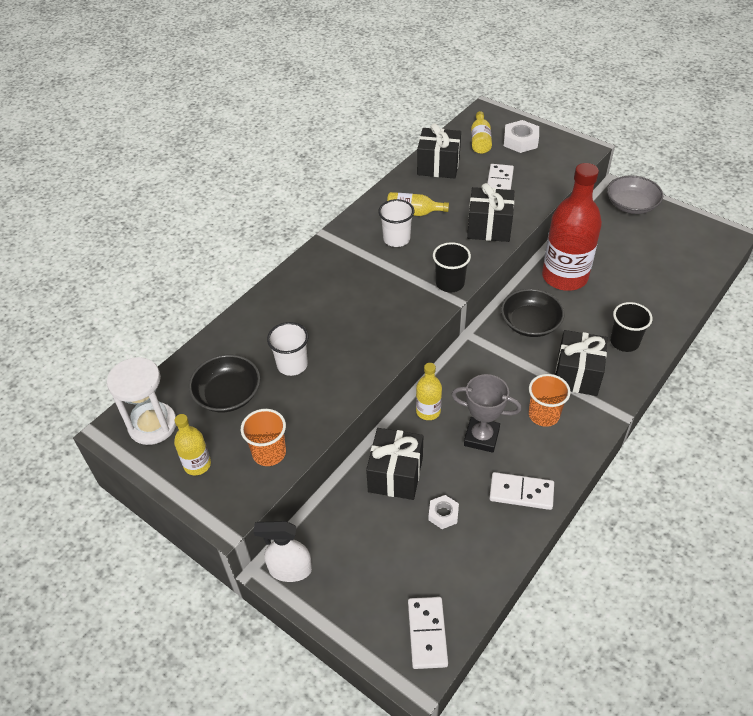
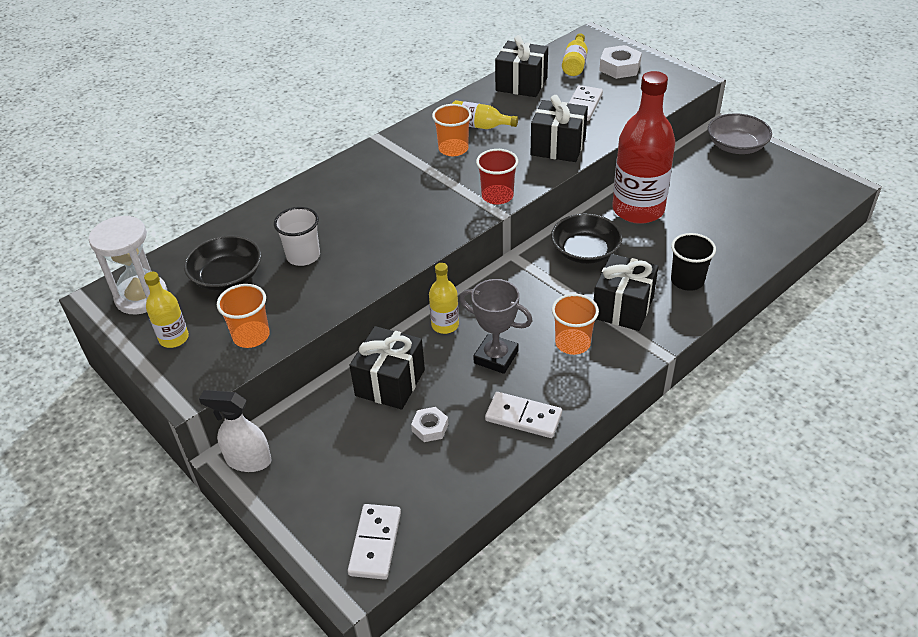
camera: 10 degrees right, 5 degrees down
(396, 239) = (453, 149): white cup -> orange cup
(450, 283) = (497, 196): black cup -> red cup

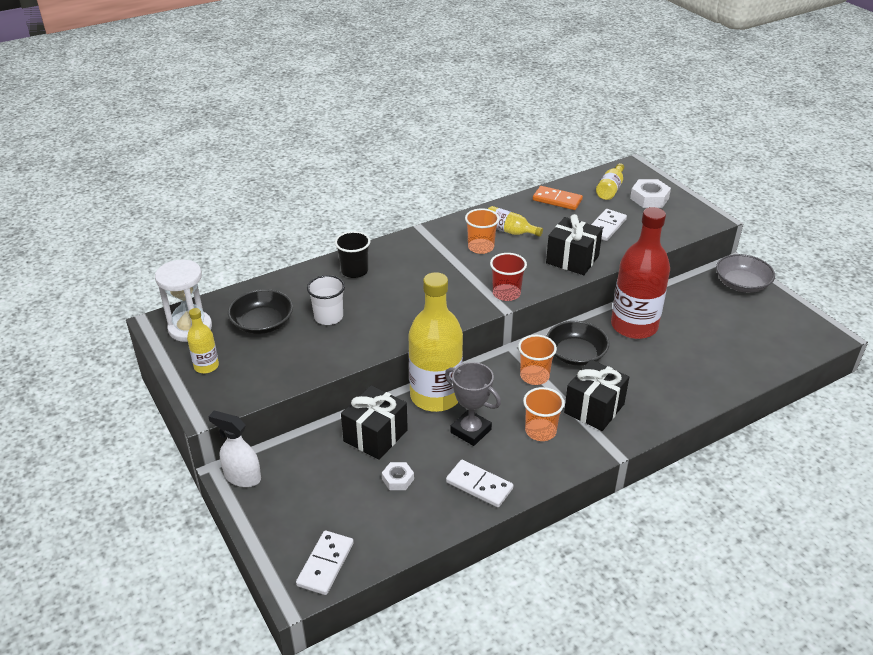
camera: 10 degrees right, 5 degrees down
(251, 336) = (268, 375): orange cup -> orange cup (534, 376)
(445, 325) = (435, 396): yellow bottle -> yellow bottle, size x2.13
(521, 84) = (557, 200): black gift -> orange domino
(687, 281) = (659, 395): black cup -> black cup (354, 271)

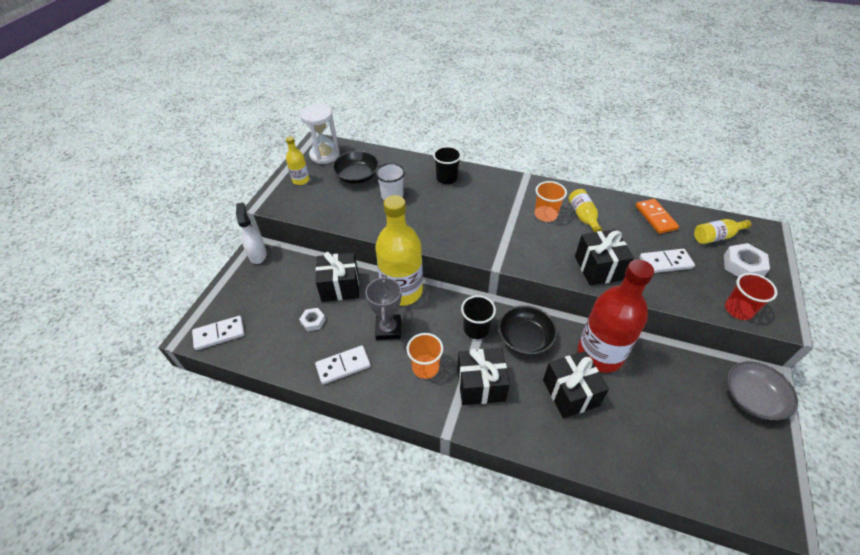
camera: 50 degrees right, 10 degrees up
(479, 485) = (343, 366): white domino -> white domino turned 75 degrees clockwise
(506, 293) = (513, 257): red cup -> red cup (738, 310)
(534, 376) = (476, 329): orange cup -> black cup
(652, 364) = (570, 393): none -> black gift

